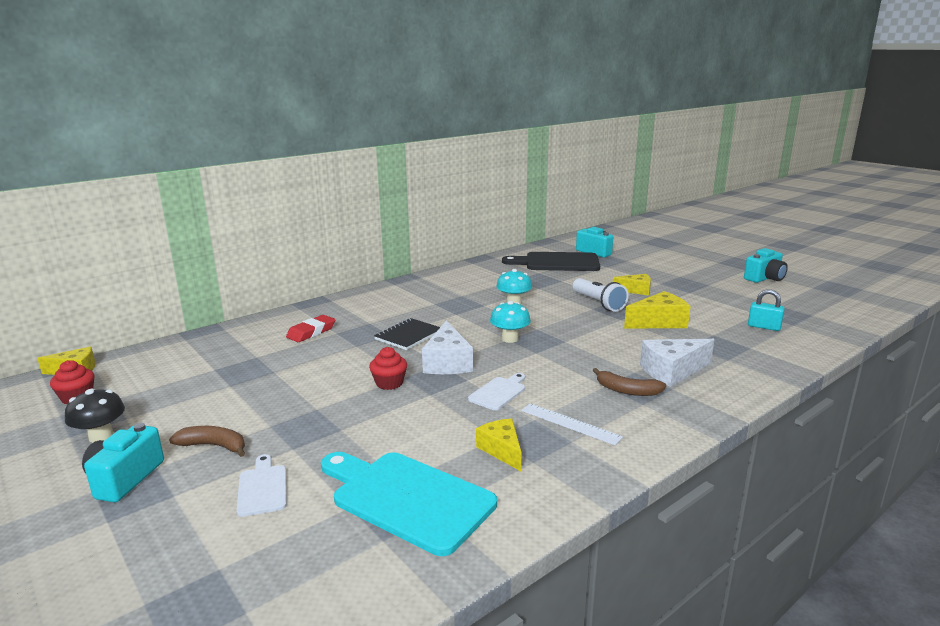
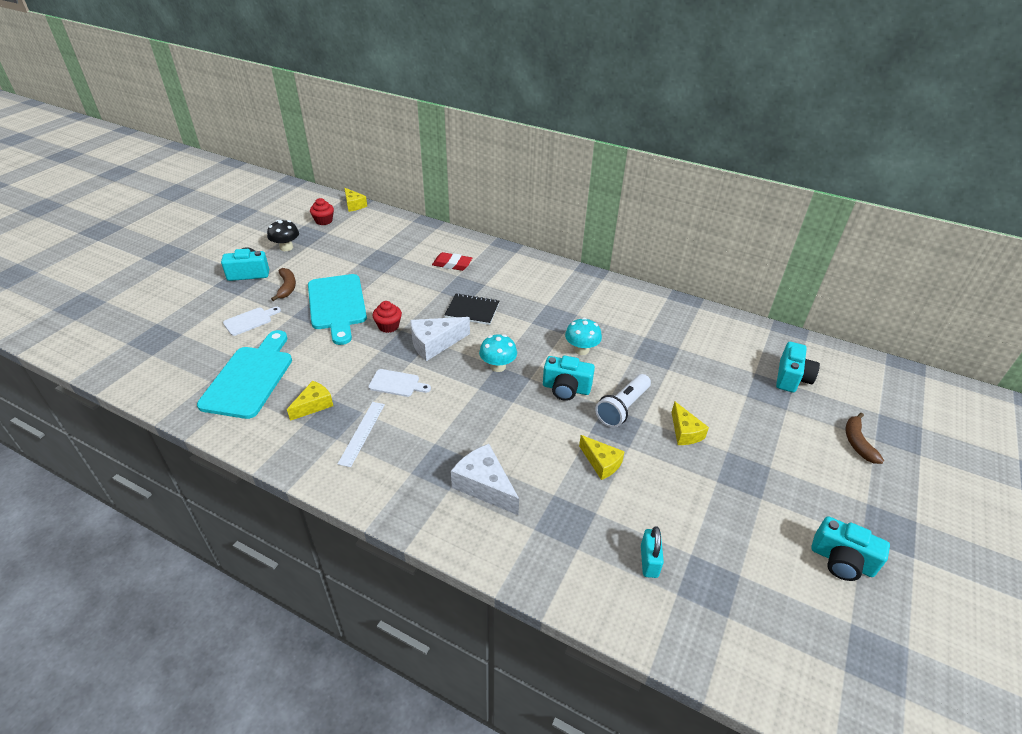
camera: 65 degrees right, 20 degrees up
(307, 411) = (337, 305): none -> turquoise cutting board
(557, 262) = (723, 354): black cutting board -> none
(561, 318) = (566, 389): none -> turquoise camera
(627, 390) = (431, 459): brown banana -> brown banana (857, 443)
(659, 322) = (601, 463): yellow cheese -> yellow cheese, size x0.66

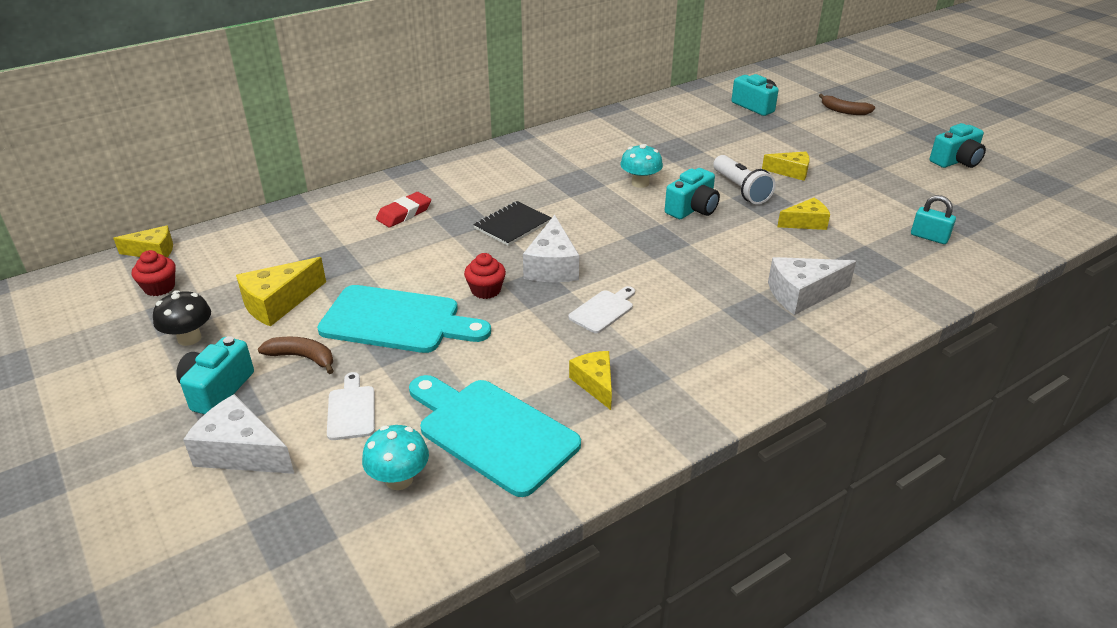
camera: 60 degrees left, 5 degrees down
(205, 300) = (241, 452): none -> white cheese
(331, 260) = (278, 303): none -> yellow cheese
(362, 433) = (673, 356): white ruler -> none
(498, 366) = (627, 237): turquoise mushroom -> turquoise mushroom (399, 479)

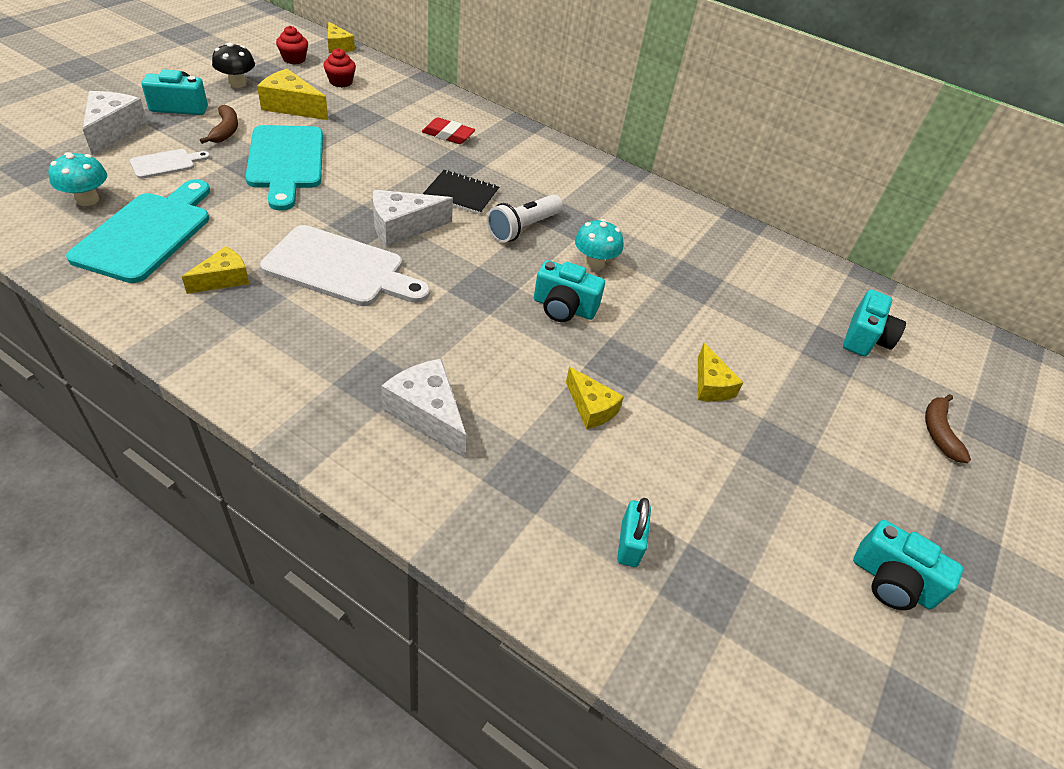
camera: 60 degrees right, 10 degrees up
(486, 290) = (347, 197): red cupcake -> red cupcake (341, 82)
(603, 310) = (340, 269): white cutting board -> white cutting board, size x2.03
(740, 189) = (634, 343): white flashlight -> white flashlight (523, 228)

